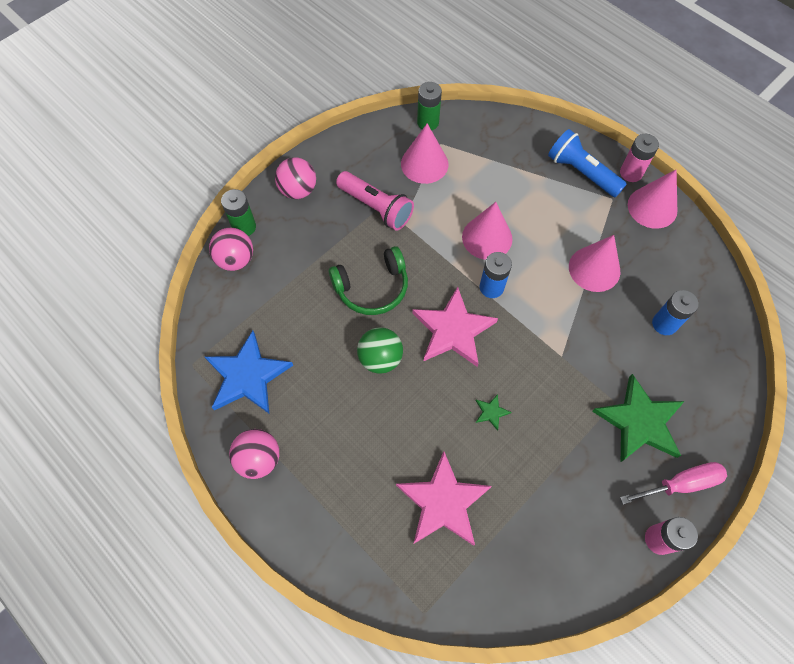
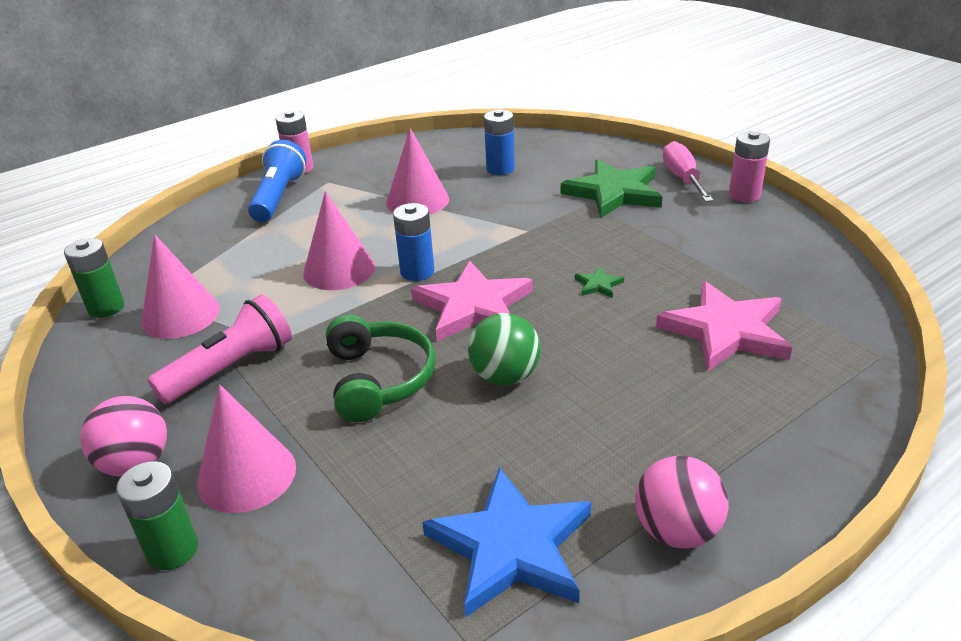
camera: 80 degrees left, 30 degrees down
(236, 260) = (245, 565): pink ball -> none
(581, 172) = (279, 197): blue flashlight -> blue flashlight turned 135 degrees clockwise
(652, 207) = (352, 161): pink cone -> pink cone (247, 475)

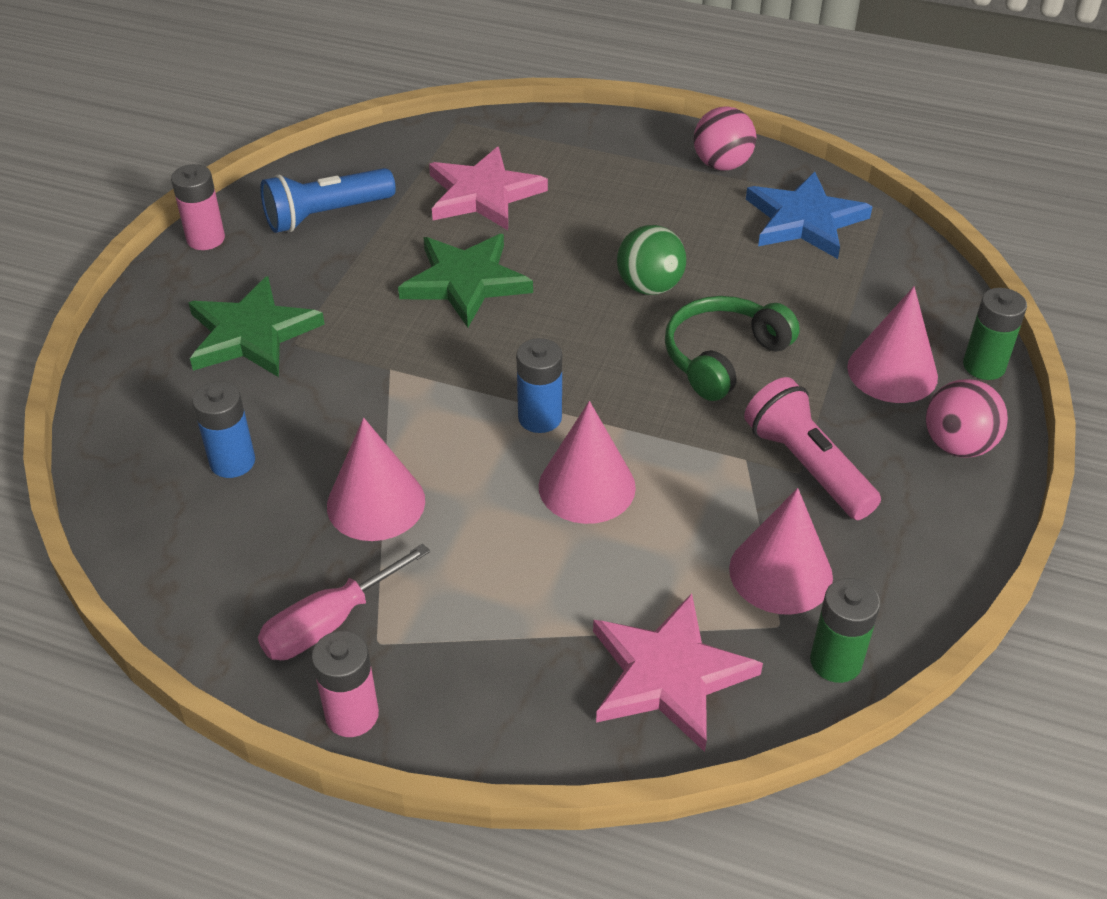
camera: 125 degrees left, 10 degrees up
(231, 368) = (806, 466): pink flashlight -> pink flashlight turned 45 degrees clockwise
(279, 197) = (460, 675): blue flashlight -> blue flashlight (325, 215)
(473, 306) = (568, 347): pink star -> pink star (668, 675)
(598, 285) = (465, 282): green star -> green star, size x2.43
(682, 178) = (182, 292): pink screwdriver -> pink screwdriver (329, 623)

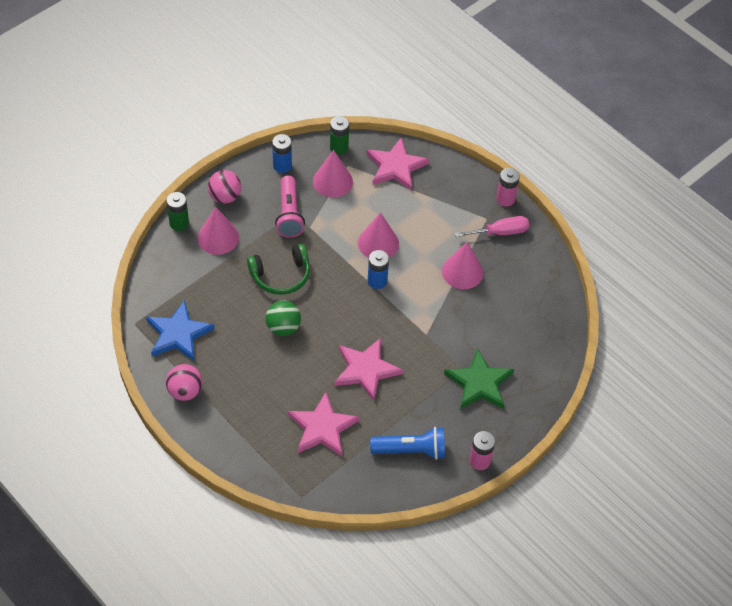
camera: 155 degrees left, 10 degrees up
(232, 462) = (511, 316): blue battery -> blue battery (282, 165)
(465, 282) = (366, 370): green star -> pink star

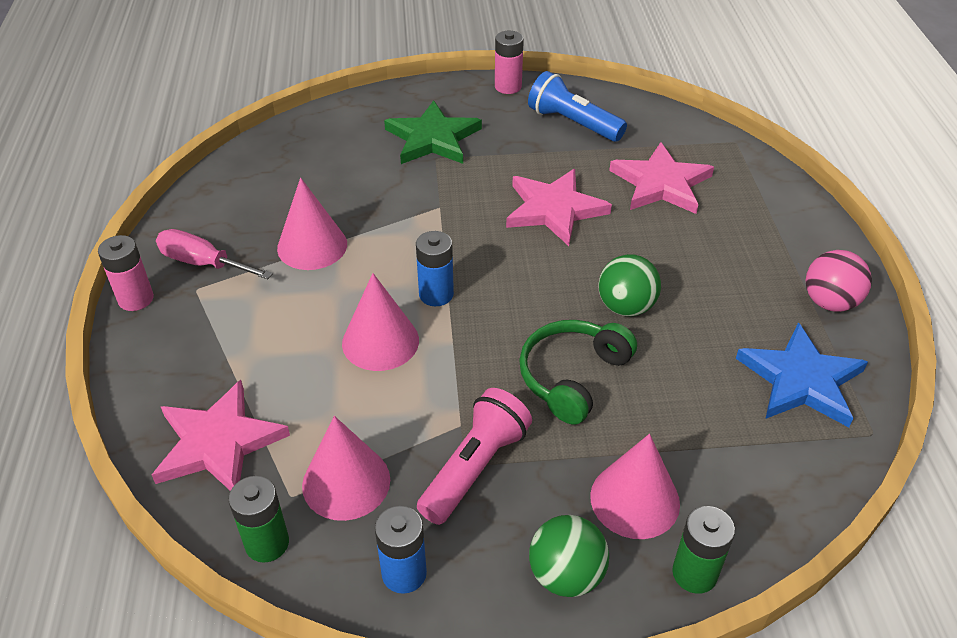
camera: 140 degrees left, 10 degrees down
(225, 197) = (566, 575): pink ball -> green ball
(281, 276) = (572, 376): green headphones -> green headphones turned 75 degrees counterclockwise

